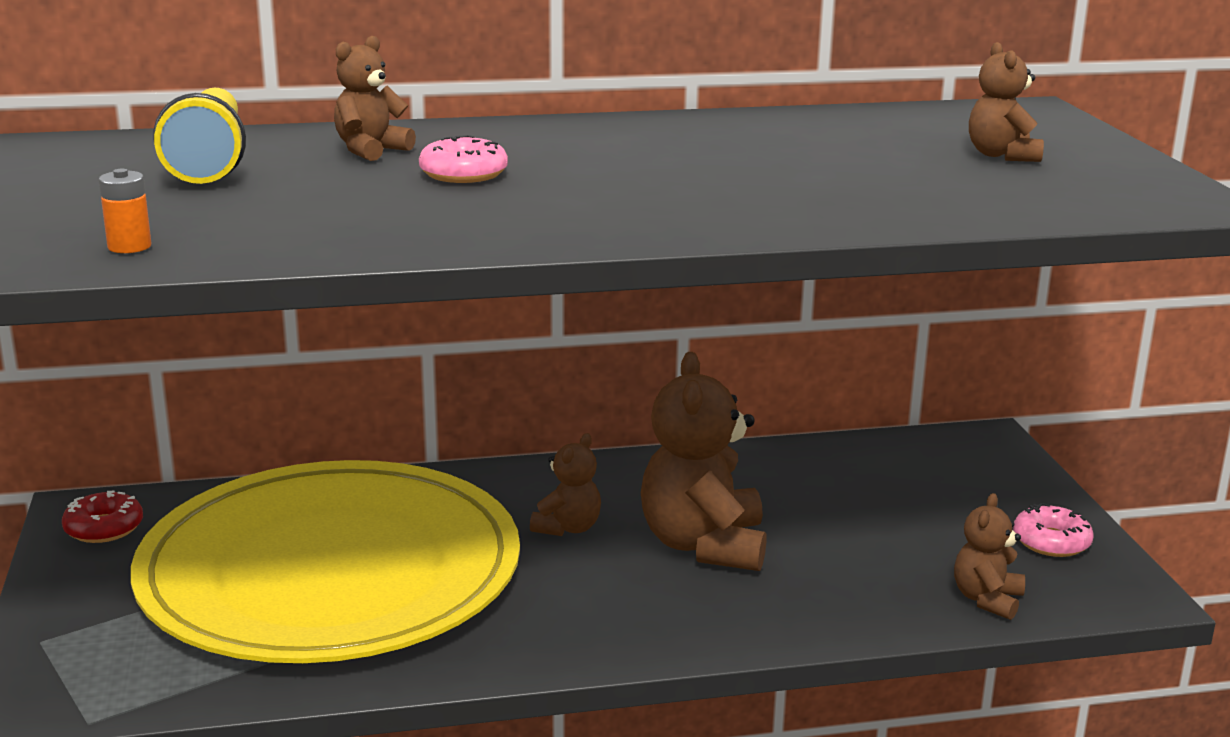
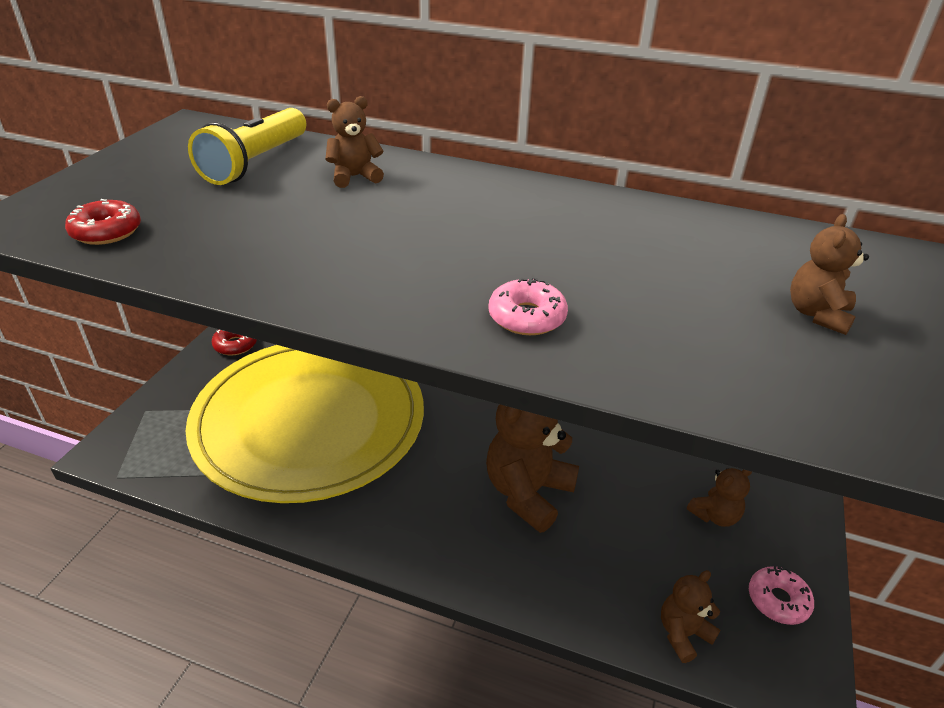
camera: 30 degrees right, 15 degrees up
(129, 246) = (106, 231): orange battery -> red donut
(463, 174) = (378, 216): pink donut -> pink donut (527, 317)
(568, 528) = (459, 442): brown teddy bear -> brown teddy bear (715, 515)

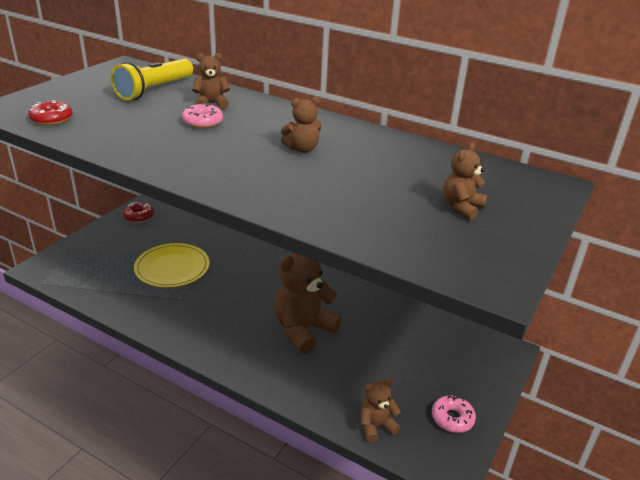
camera: 10 degrees right, 5 degrees down
(309, 421) = (172, 268): yellow plate -> yellow plate, size x0.47
(527, 317) = (275, 188): pink donut -> pink donut (203, 122)
(715, 515) = (430, 362): brown teddy bear -> brown teddy bear (302, 149)

